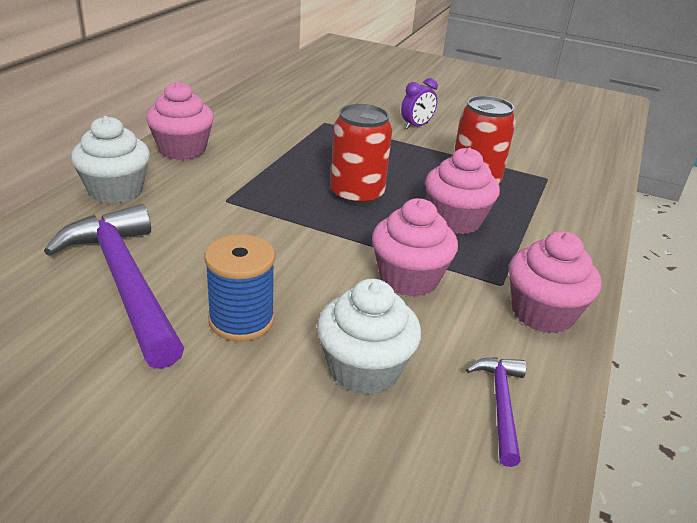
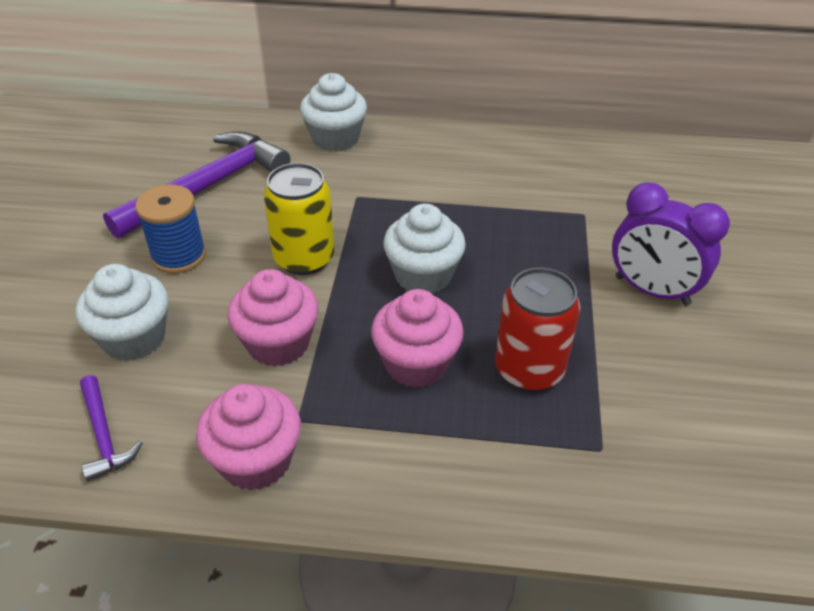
camera: 75 degrees right, 10 degrees up
(182, 149) = (434, 146): pink cupcake -> none
(298, 244) = (304, 258): none -> yellow can
(356, 195) = (423, 275): red can -> white cupcake
(416, 126) = (651, 291): purple clock -> purple clock, size x1.73
(500, 405) = (104, 435): purple hammer -> purple hammer turned 75 degrees clockwise

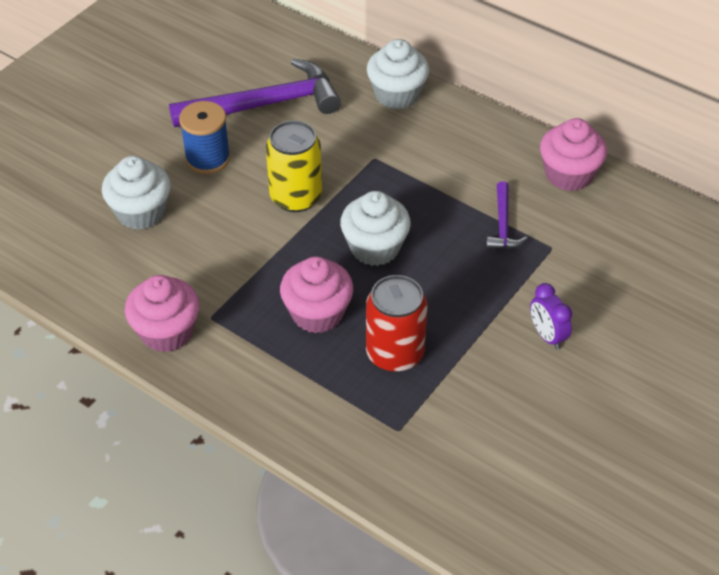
camera: 30 degrees right, 5 degrees up
(104, 435) = (86, 274): purple hammer -> purple hammer (503, 225)
(278, 343) = (233, 257): pink cupcake -> pink cupcake (568, 175)
(651, 291) = (547, 336): purple clock -> purple clock, size x0.58

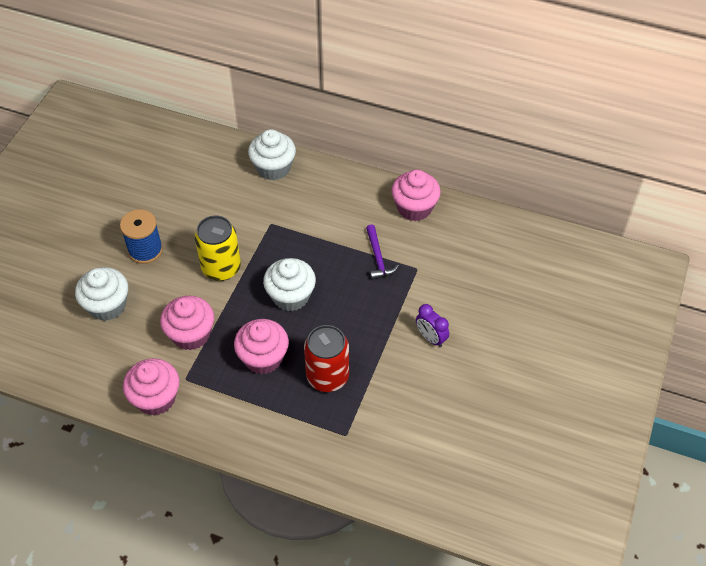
camera: 15 degrees left, 5 degrees up
(234, 266) = (191, 334): none -> pink cupcake
(265, 105) = (176, 196): purple hammer -> none

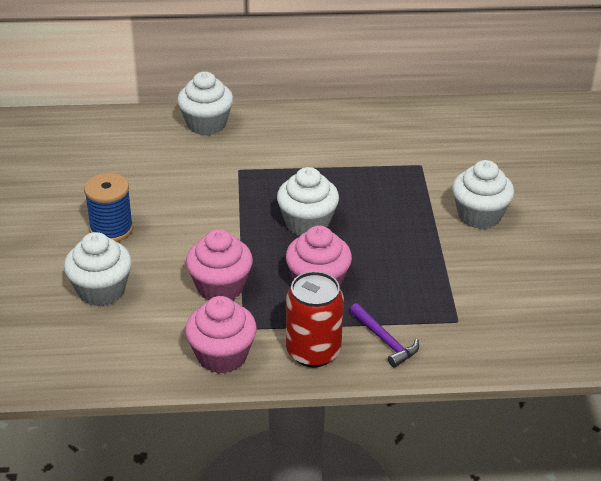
camera: 25 degrees left, 15 degrees down
(221, 268) = (211, 220): yellow can -> none
(327, 376) = (399, 278): red can -> red can (313, 351)
(378, 258) = (374, 167): purple hammer -> purple hammer (384, 340)
(414, 208) = (380, 119): pink cupcake -> none
(431, 338) = (479, 215): purple clock -> white cupcake

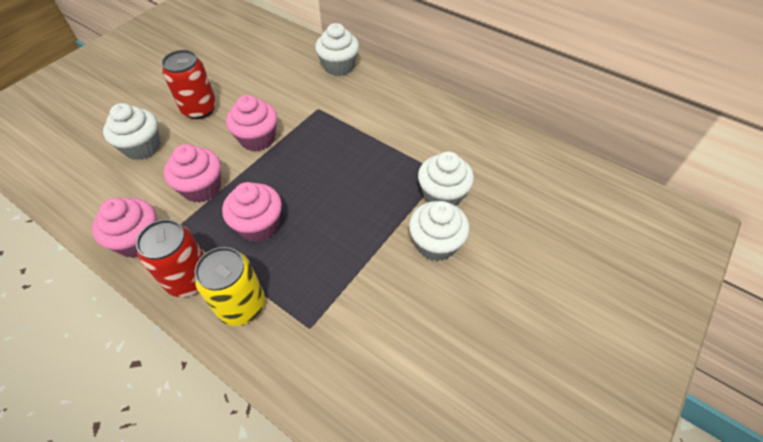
camera: 40 degrees right, 15 degrees up
(111, 229) = (199, 109): blue spool -> red can
(215, 223) = (257, 139): none -> pink cupcake
(307, 223) = (310, 173): white cupcake -> white cupcake (442, 195)
(384, 340) = (241, 305): purple hammer -> yellow can

